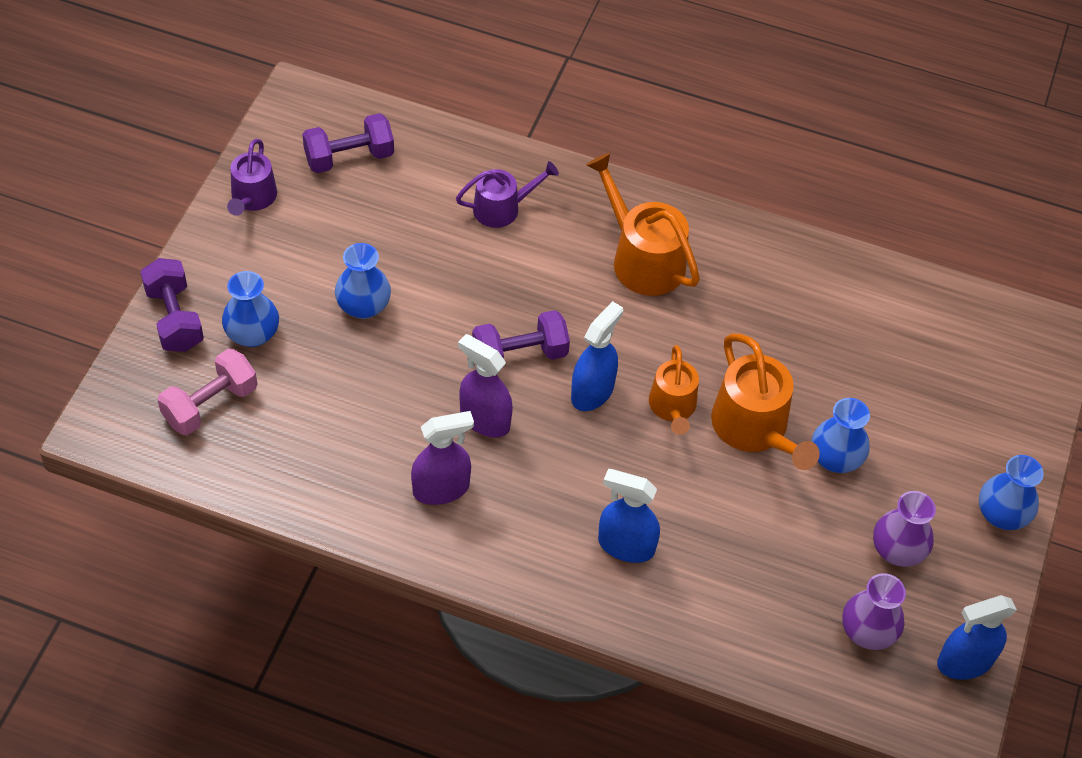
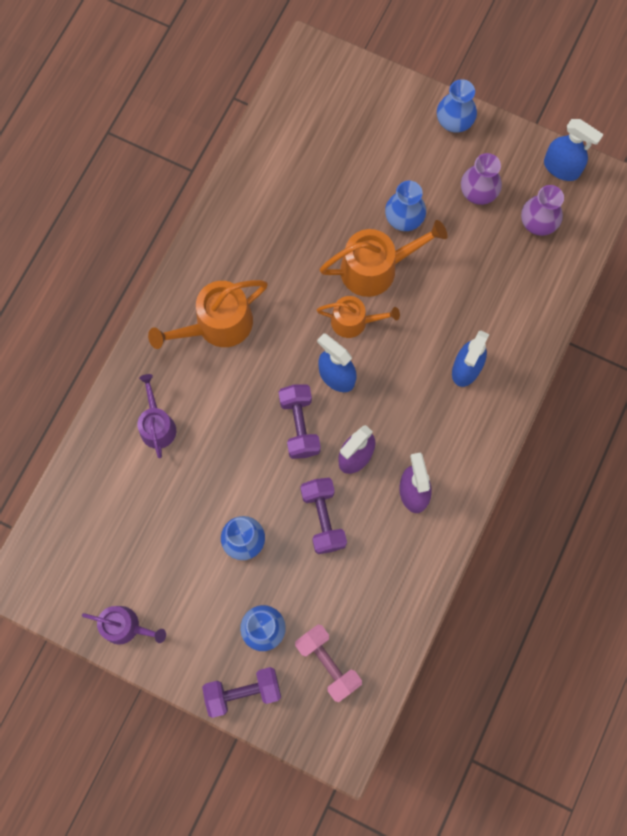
camera: 80 degrees left, 20 degrees up
(349, 157) = (90, 544): purple dumbbell -> purple dumbbell (323, 518)
(964, 662) = (561, 168): blue spray bottle -> blue spray bottle turned 45 degrees counterclockwise

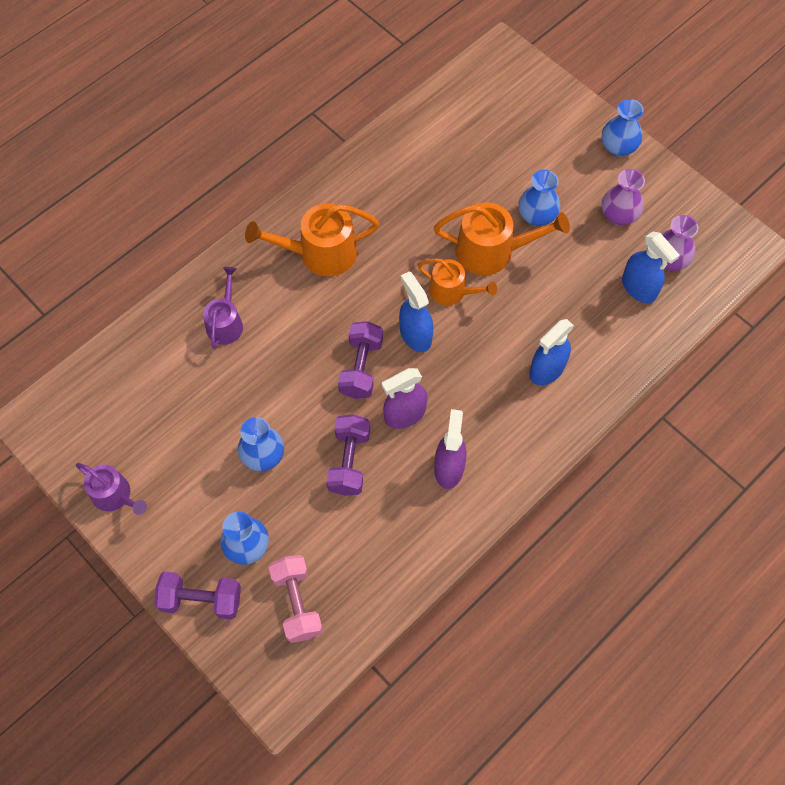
camera: 20 degrees right, 10 degrees down
(561, 168) = (710, 219): blue spray bottle -> blue spray bottle (639, 288)

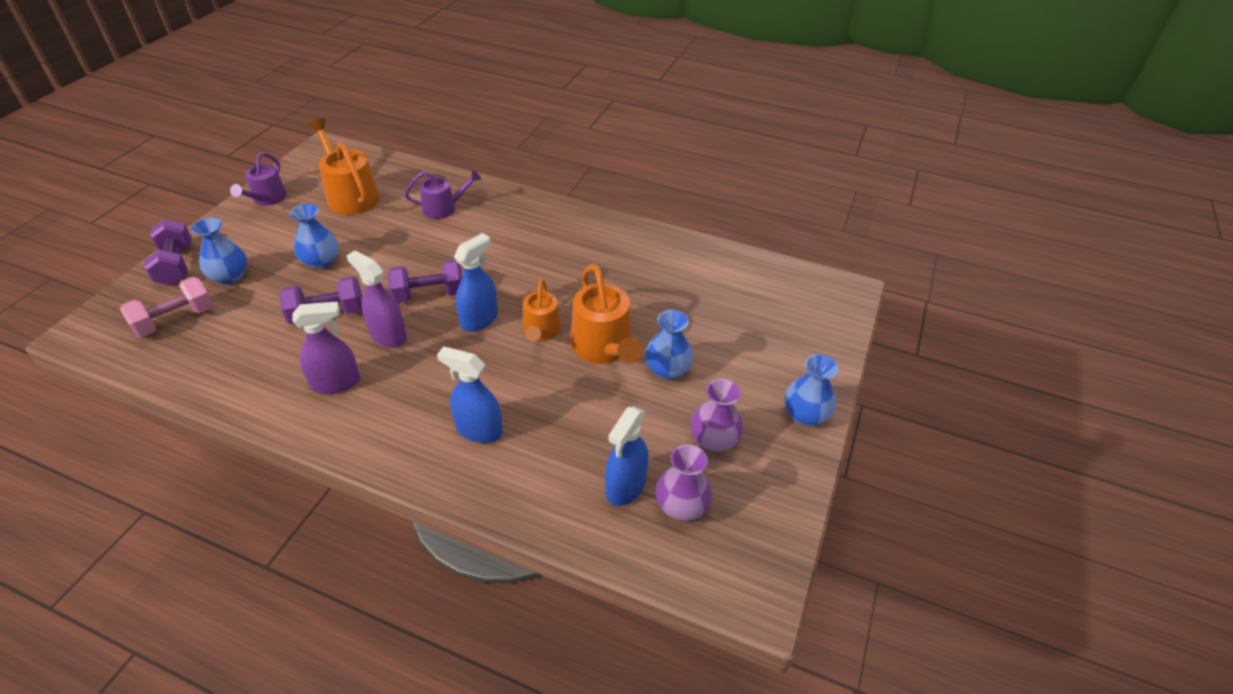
camera: 65 degrees right, 20 degrees down
(320, 253) = (538, 239): orange watering can -> orange watering can (350, 195)

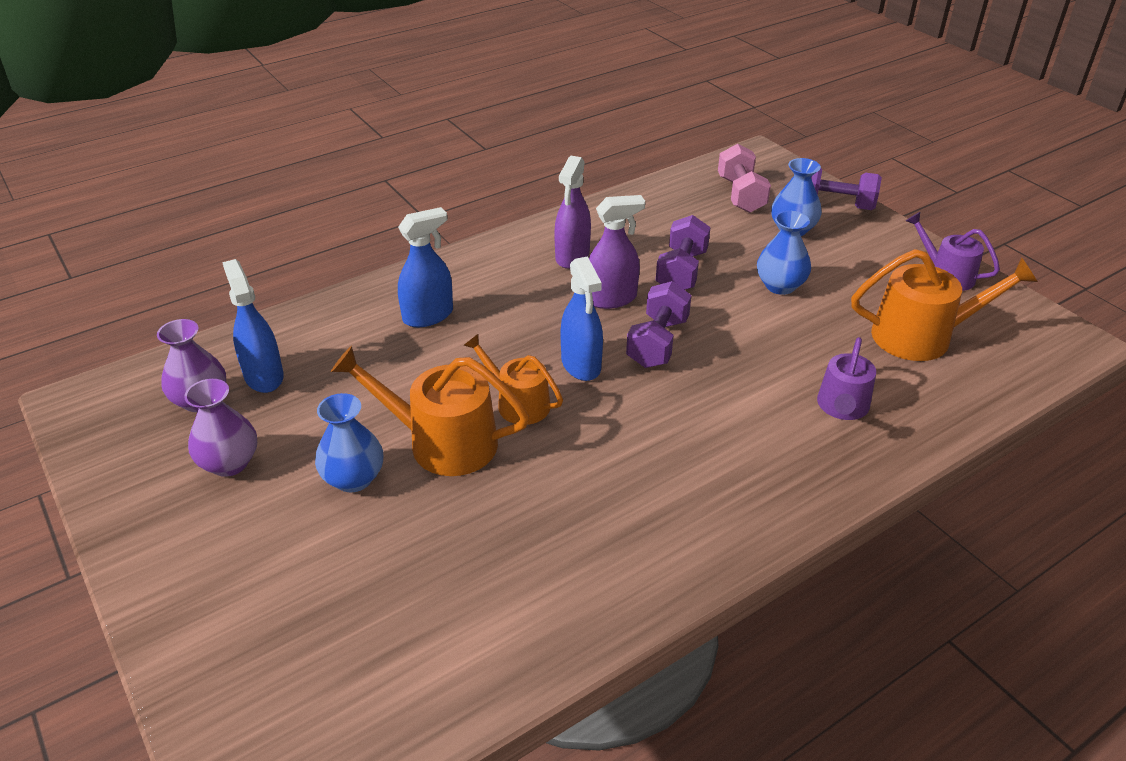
camera: 125 degrees right, 5 degrees down
(805, 415) = (157, 565): blue vase -> none

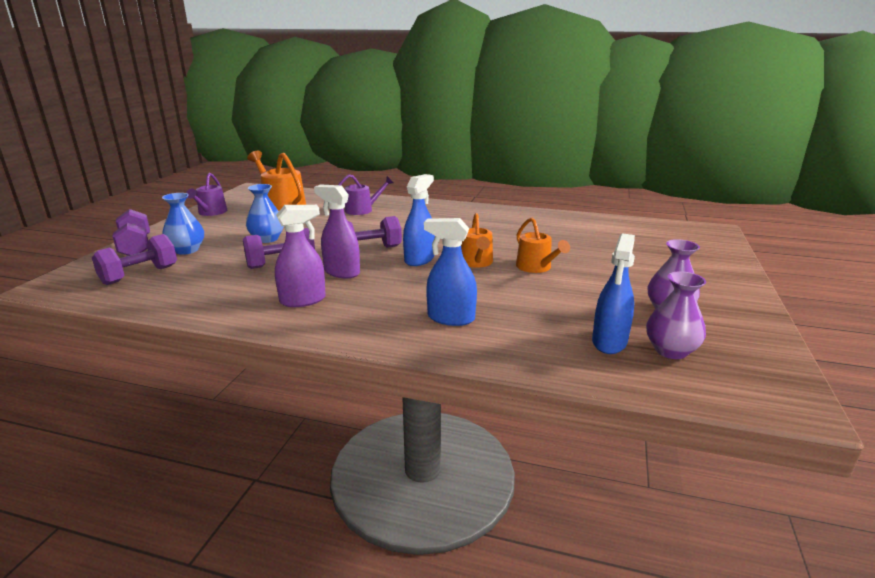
camera: 130 degrees left, 15 degrees down
(353, 478) = (599, 275): blue vase -> none
(442, 442) = (536, 267): orange watering can -> orange watering can, size x0.64
(741, 195) = (139, 275): pink dumbbell -> purple dumbbell

